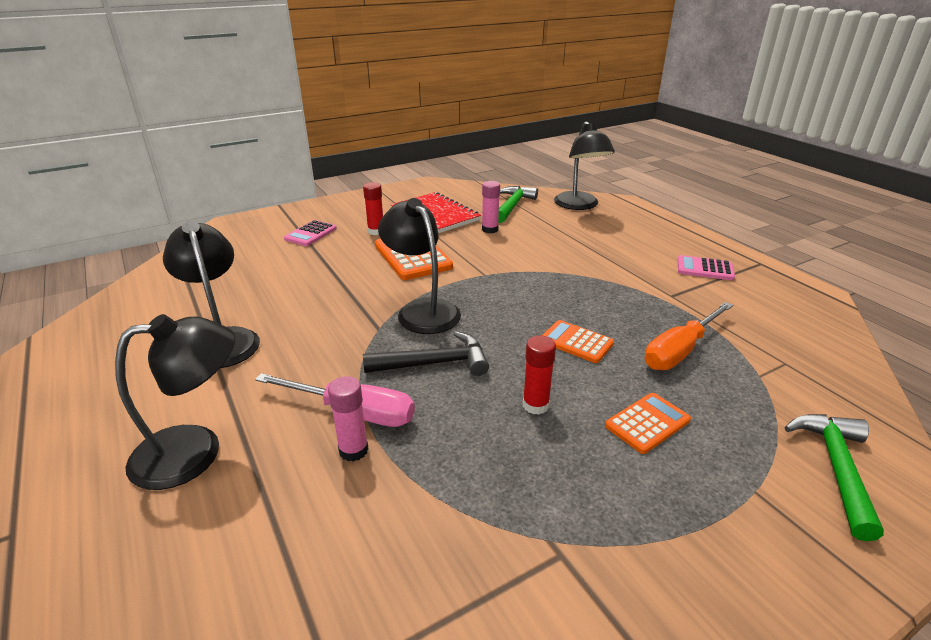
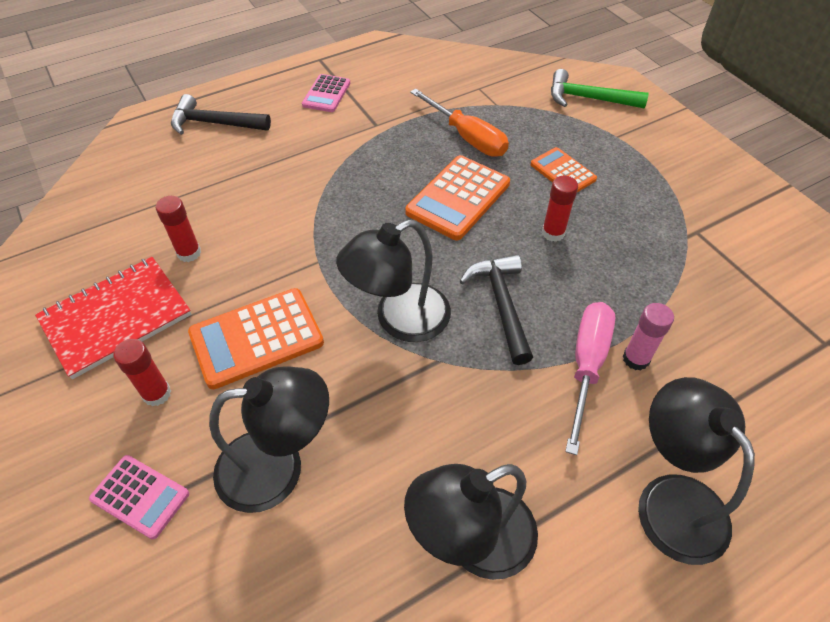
camera: 90 degrees left, 20 degrees up
(490, 229) = (189, 253): pink glue stick -> red glue stick
(513, 206) = (114, 225): green hammer -> none
(576, 342) = (458, 198): orange calculator -> orange calculator, size x1.65
(579, 205) = (137, 159): black lamp -> black lamp (278, 467)
(633, 226) = (215, 123): none -> black hammer

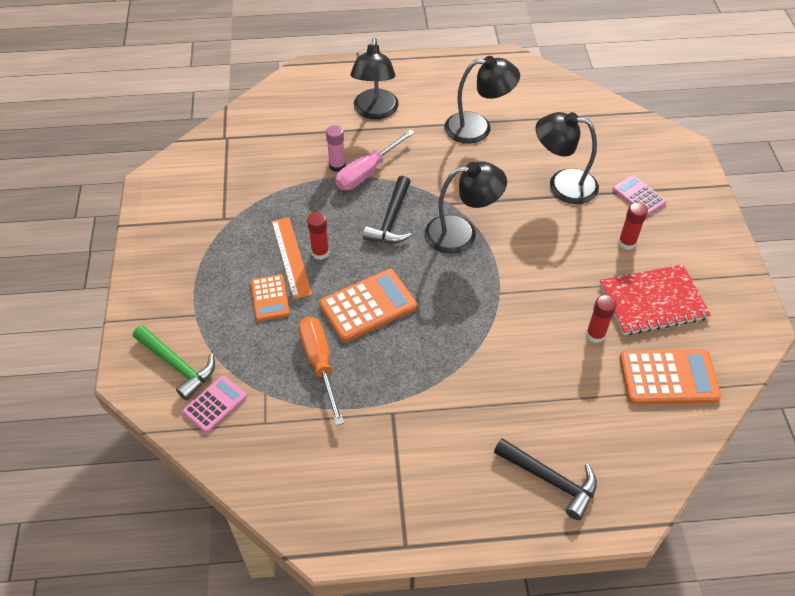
camera: 155 degrees left, 0 degrees up
(256, 338) = (558, 254): orange calculator -> orange calculator (668, 378)
(326, 94) = (421, 478): pink calculator -> pink calculator (215, 404)
(580, 217) = (291, 257): none -> orange ruler

